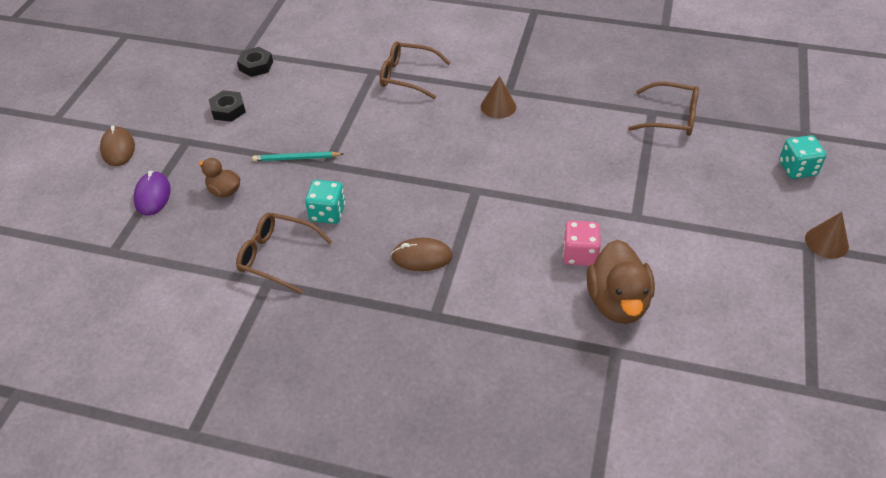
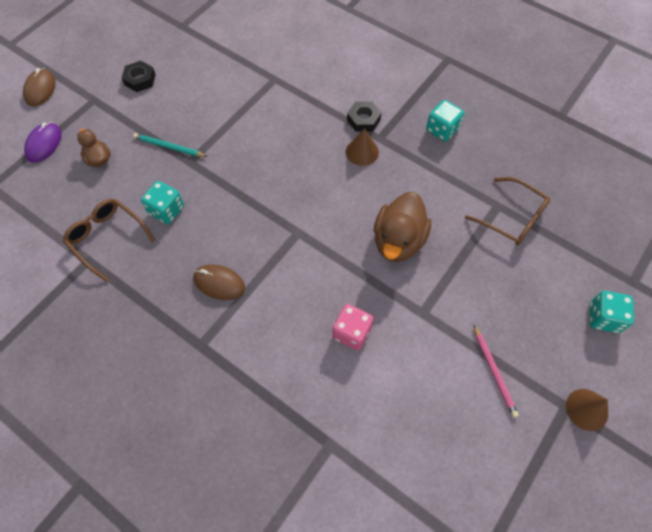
camera: 20 degrees right, 15 degrees up
(256, 66) = (183, 42): black nut -> black nut (363, 119)
(408, 76) = (301, 94): brown glasses -> none
(564, 68) = (442, 130): none -> turquoise dice
(617, 302) = (358, 395): brown duck -> brown duck (398, 241)
(729, 241) = (494, 371): none -> pink pencil

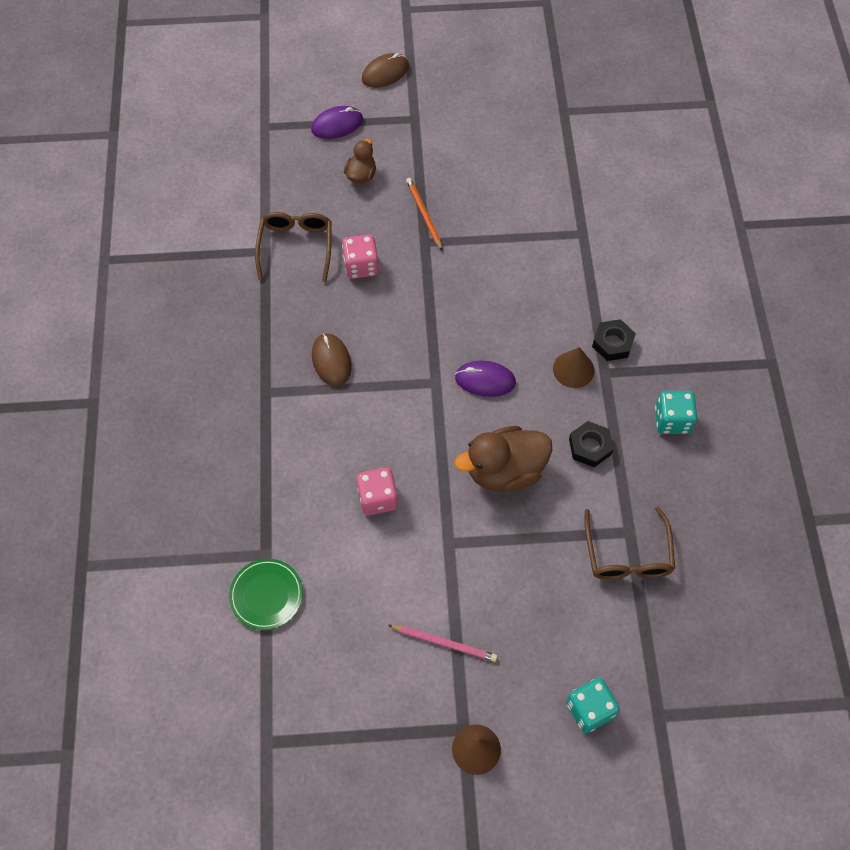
camera: 50 degrees right, 0 degrees up
(140, 80) = (470, 133): black nut -> black nut (590, 447)
(166, 210) = (361, 266): turquoise dice -> pink dice
(169, 147) = (424, 214): turquoise pencil -> orange pencil
(324, 203) = (485, 380): none -> purple mouse
(363, 469) = (266, 595): none -> green plate
(494, 371) = (444, 643): pink pencil -> pink pencil turned 105 degrees counterclockwise

